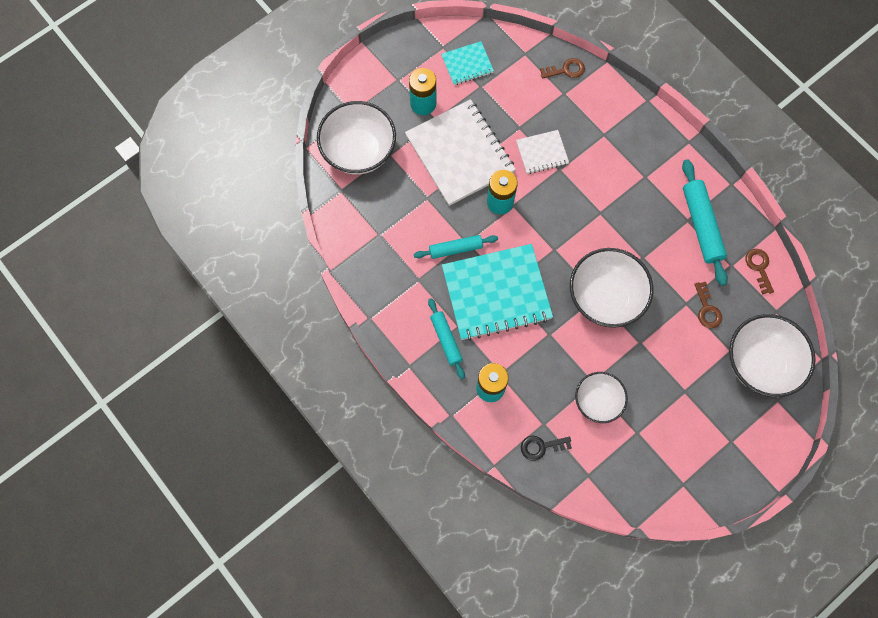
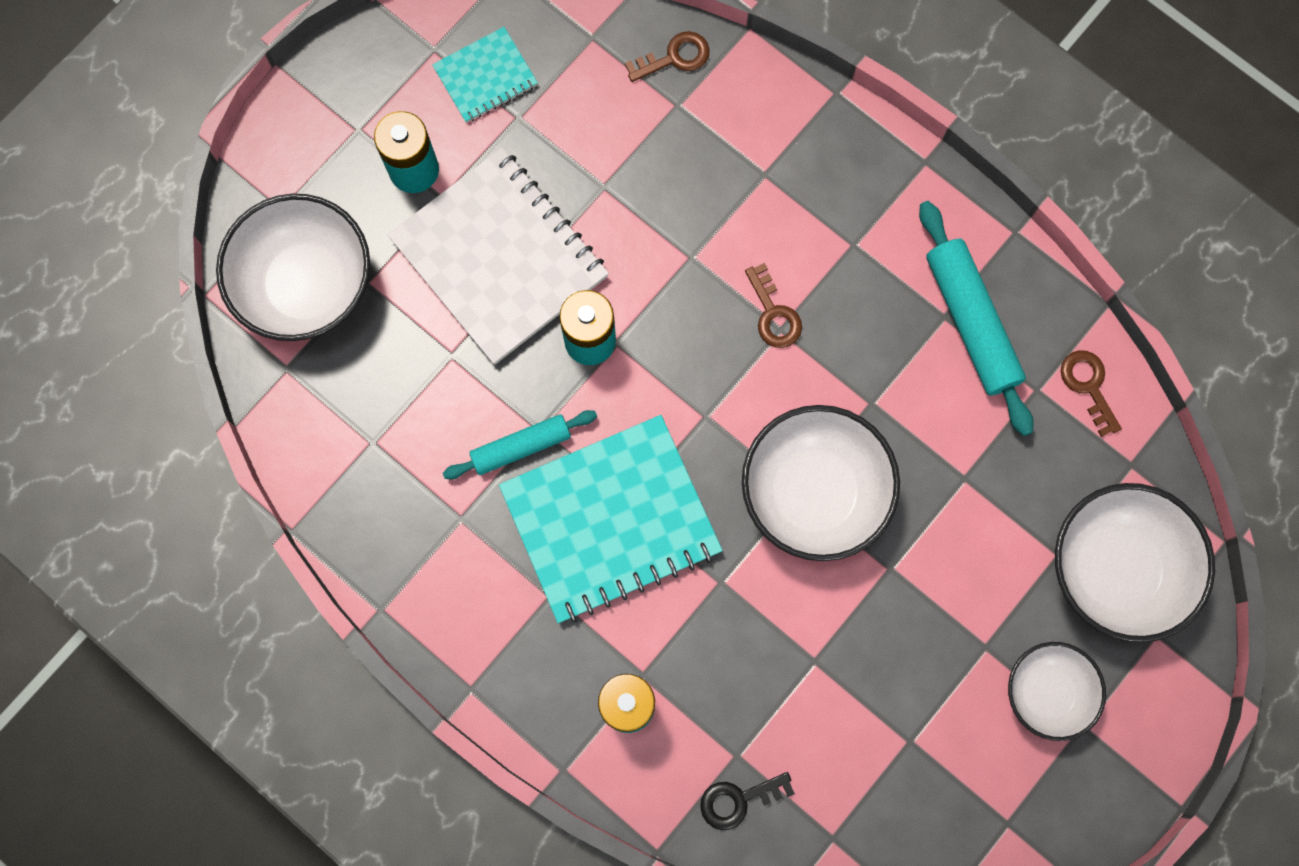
camera: 10 degrees left, 5 degrees up
(446, 340) = (530, 627): turquoise rolling pin -> none
(542, 153) = (654, 230): white notebook -> none
(597, 401) = (829, 695): white bowl -> white bowl (1046, 692)
(707, 309) = (1004, 483): brown key -> brown key (773, 313)

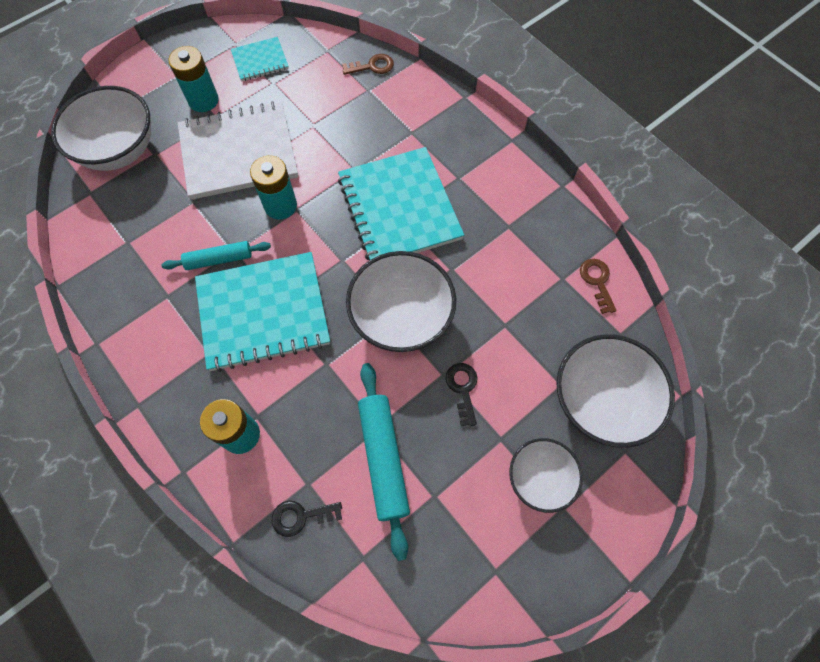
camera: 10 degrees right, 10 degrees down
(499, 258) = (239, 153): white notebook -> white notebook turned 75 degrees counterclockwise
(773, 313) = (399, 208): brown key -> turquoise notebook
(921, 585) = (463, 389): none -> black key
(970, 322) = (525, 232): turquoise rolling pin -> turquoise rolling pin (383, 459)

